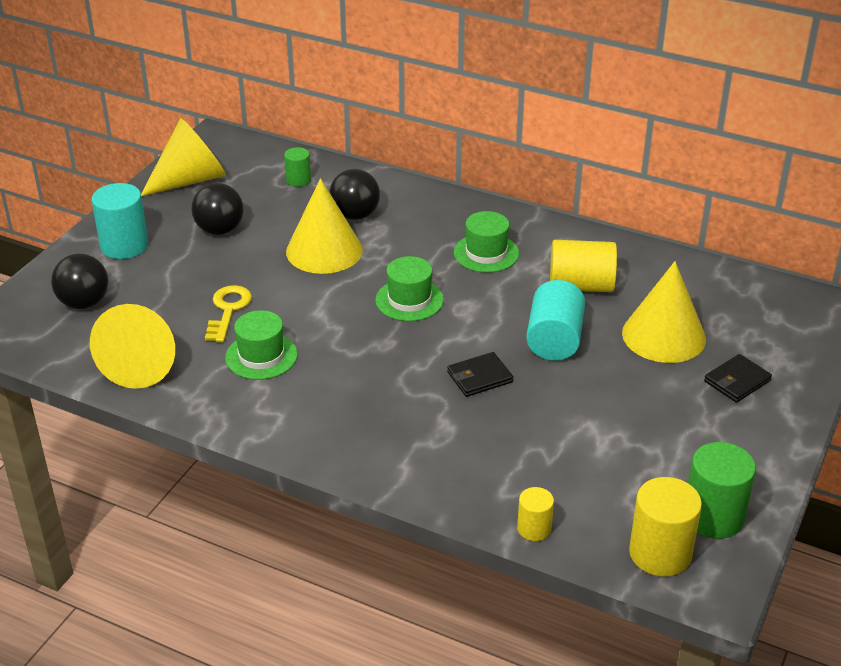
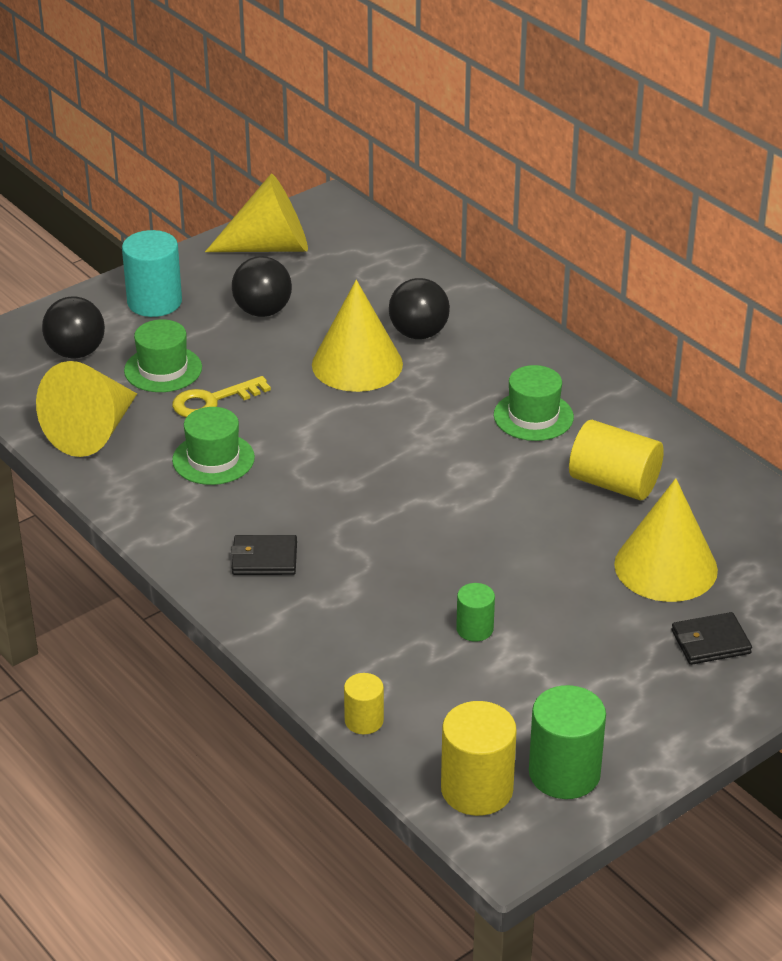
camera: 25 degrees right, 0 degrees up
(228, 310) = (213, 401): yellow key -> yellow key turned 150 degrees counterclockwise
(298, 180) = (385, 277): green cylinder -> green cylinder (474, 629)
(409, 300) = (409, 444): green hat -> green hat (163, 369)
(479, 377) = (424, 549): black wallet -> black wallet (264, 558)
(554, 340) = (536, 534): turquoise cylinder -> none

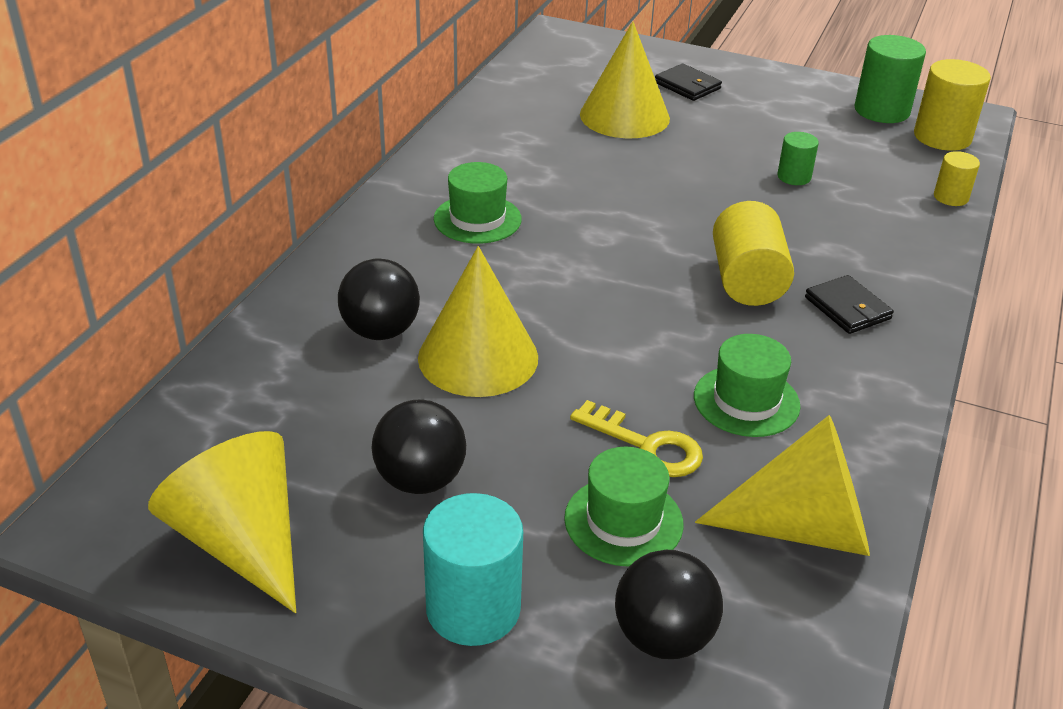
camera: 120 degrees left, 0 degrees up
(614, 483) = (541, 158): yellow cylinder -> yellow cylinder (747, 281)

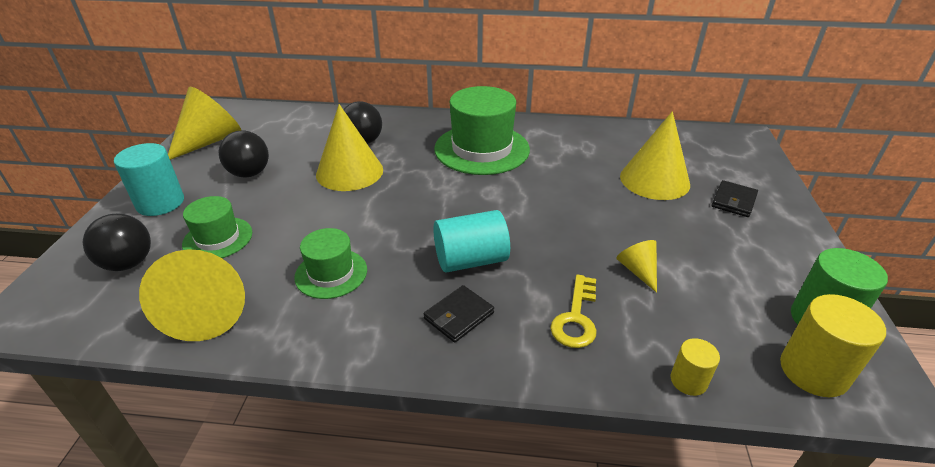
camera: 75 degrees right, 0 degrees up
(477, 219) = (482, 149): green hat -> green hat, size x1.79
(646, 446) = (281, 238): yellow key -> yellow key (576, 318)
(747, 281) = (471, 260): yellow cylinder -> turquoise cylinder
(794, 177) = (638, 271): green cylinder -> yellow cone

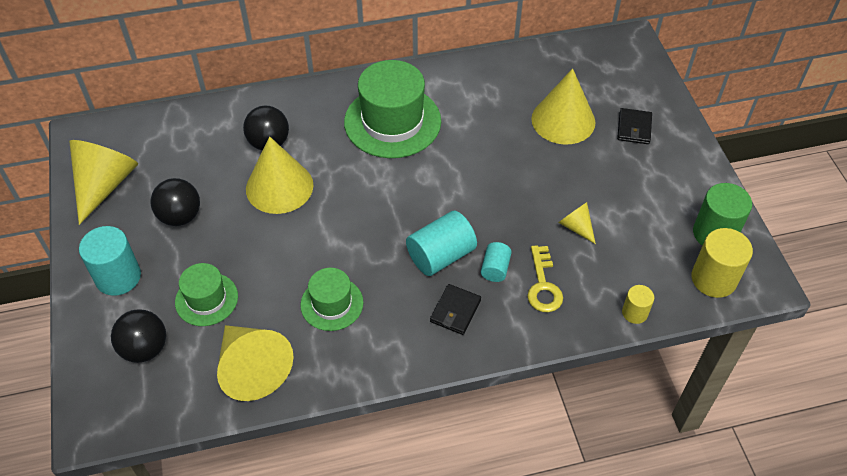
camera: 20 degrees left, 15 degrees up
(525, 287) = (495, 269): none -> turquoise cylinder

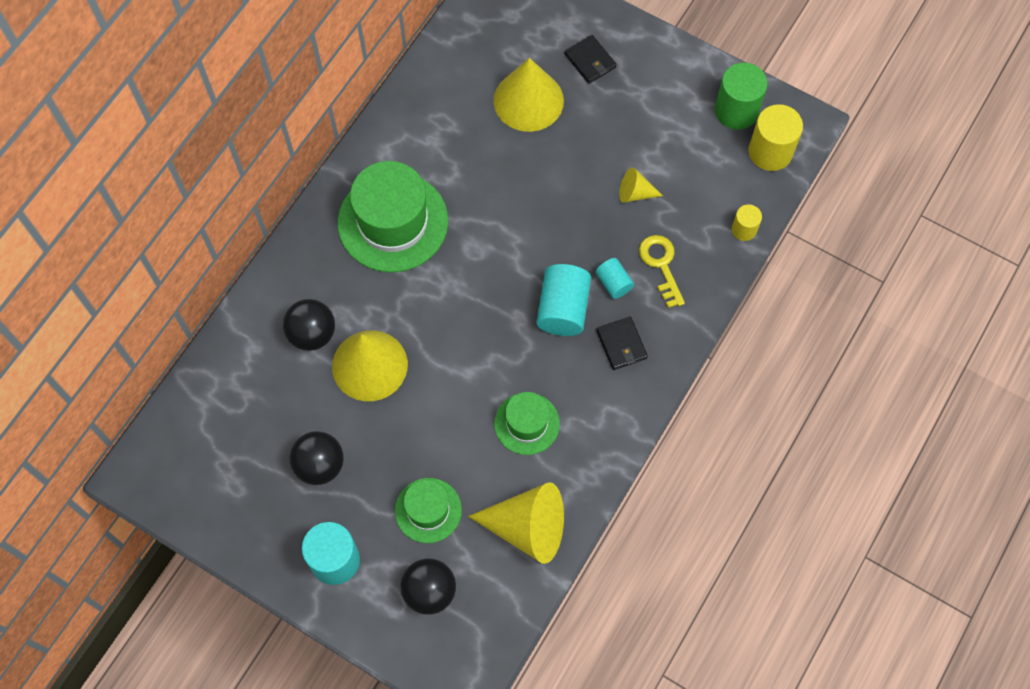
camera: 45 degrees left, 15 degrees up
(104, 185) = (218, 499): yellow cone -> none
(543, 285) = (661, 265): yellow key -> yellow key turned 150 degrees counterclockwise

